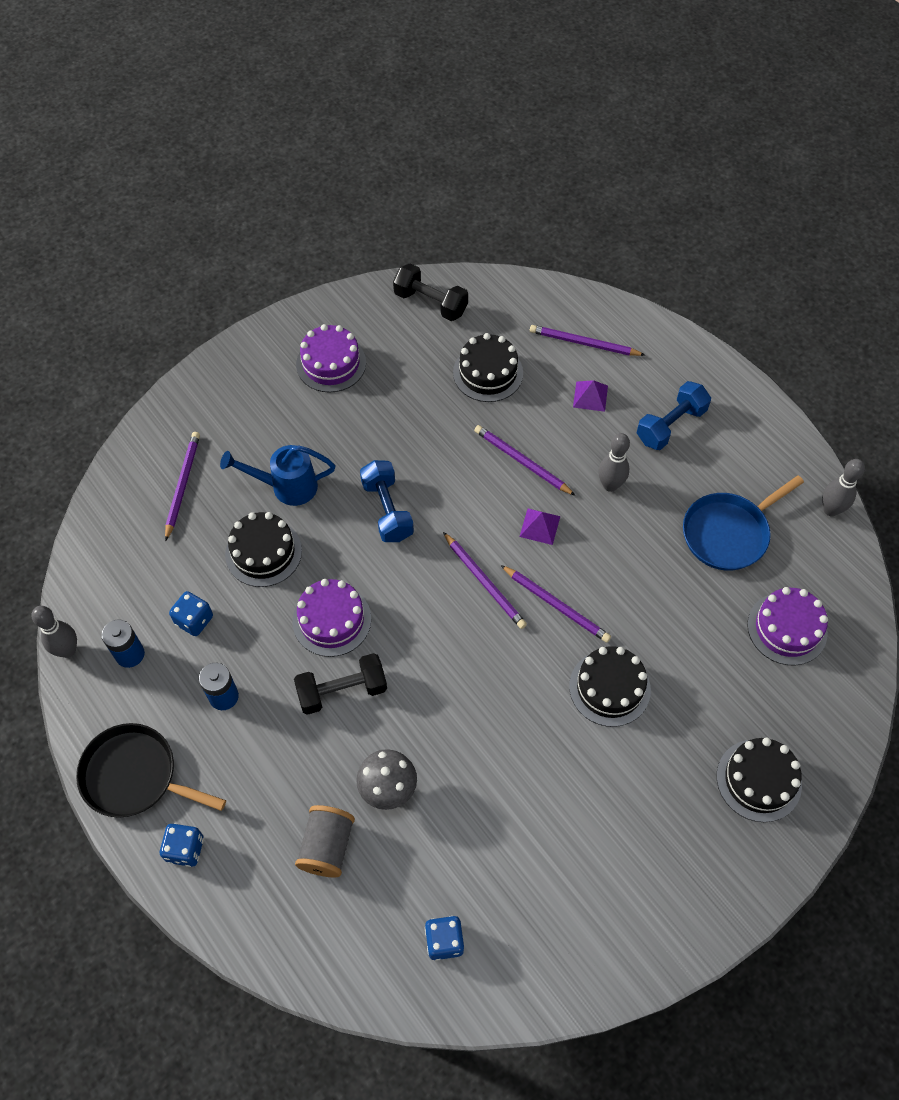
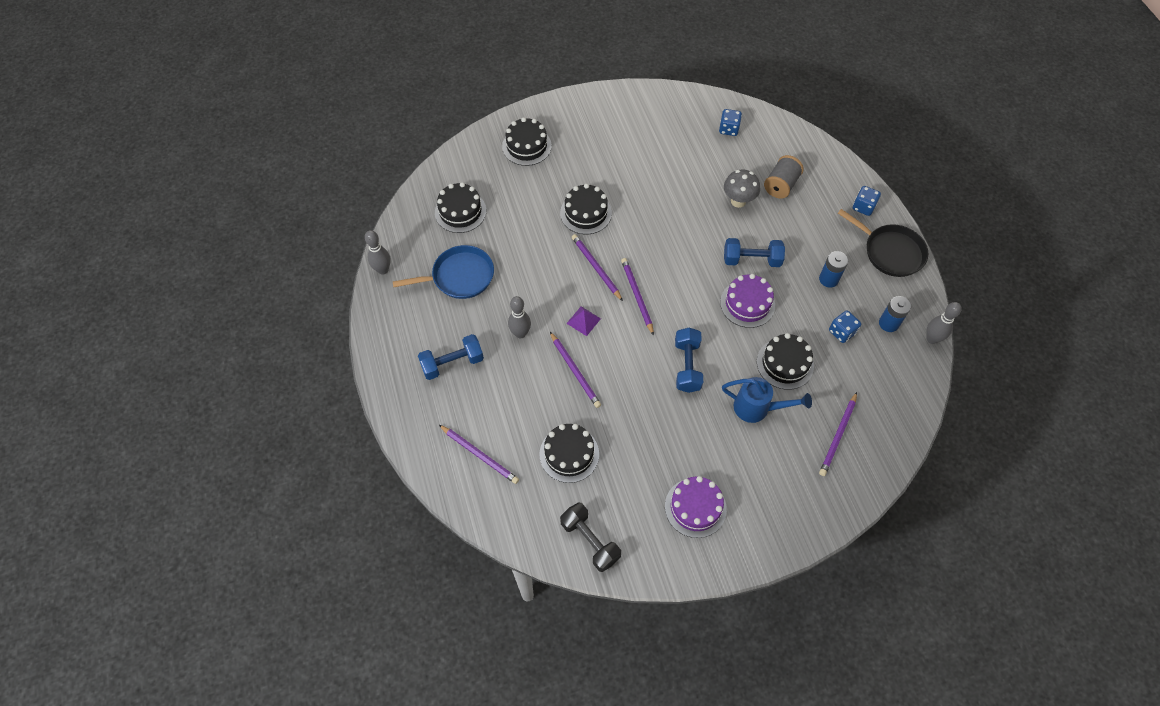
camera: 160 degrees left, 0 degrees up
(342, 691) = (751, 260): black dumbbell -> blue dumbbell
(590, 396) = (499, 406): purple pyramid -> none
(787, 628) = (460, 211): purple cake -> black cake

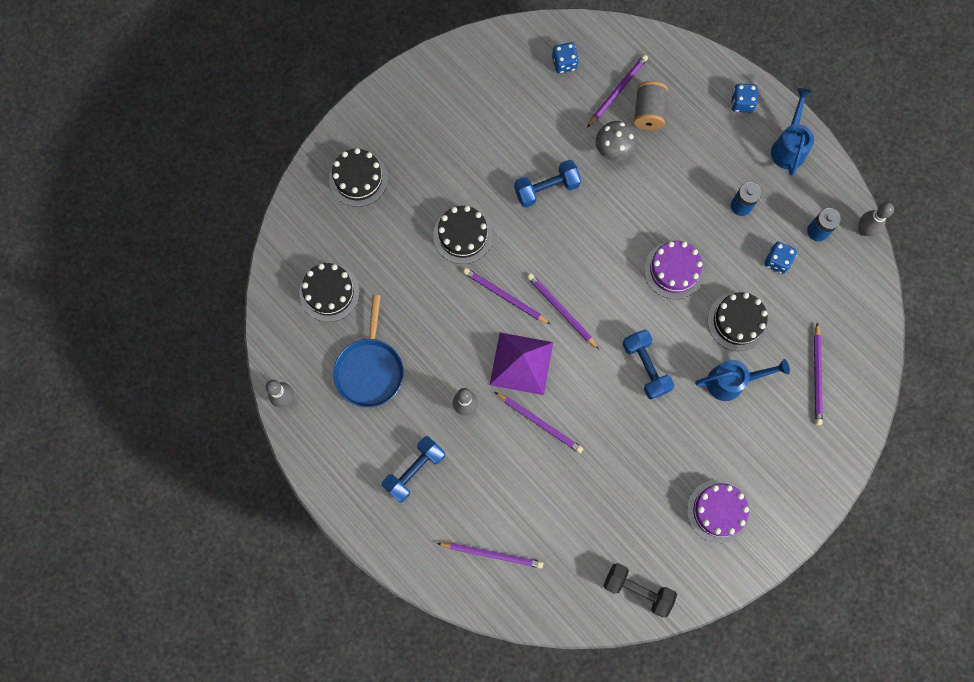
camera: 25 degrees left, 15 degrees up
(460, 276) = (370, 370): blue pan -> blue pan turned 135 degrees clockwise
(569, 454) = (576, 513): black cake -> none
(583, 321) = (521, 363): purple pyramid -> purple pyramid, size x2.00
(751, 260) = (656, 217): blue dumbbell -> blue dumbbell (546, 189)
(762, 162) = (617, 91): none -> purple pencil
(890, 252) = (789, 146): black pan -> blue watering can

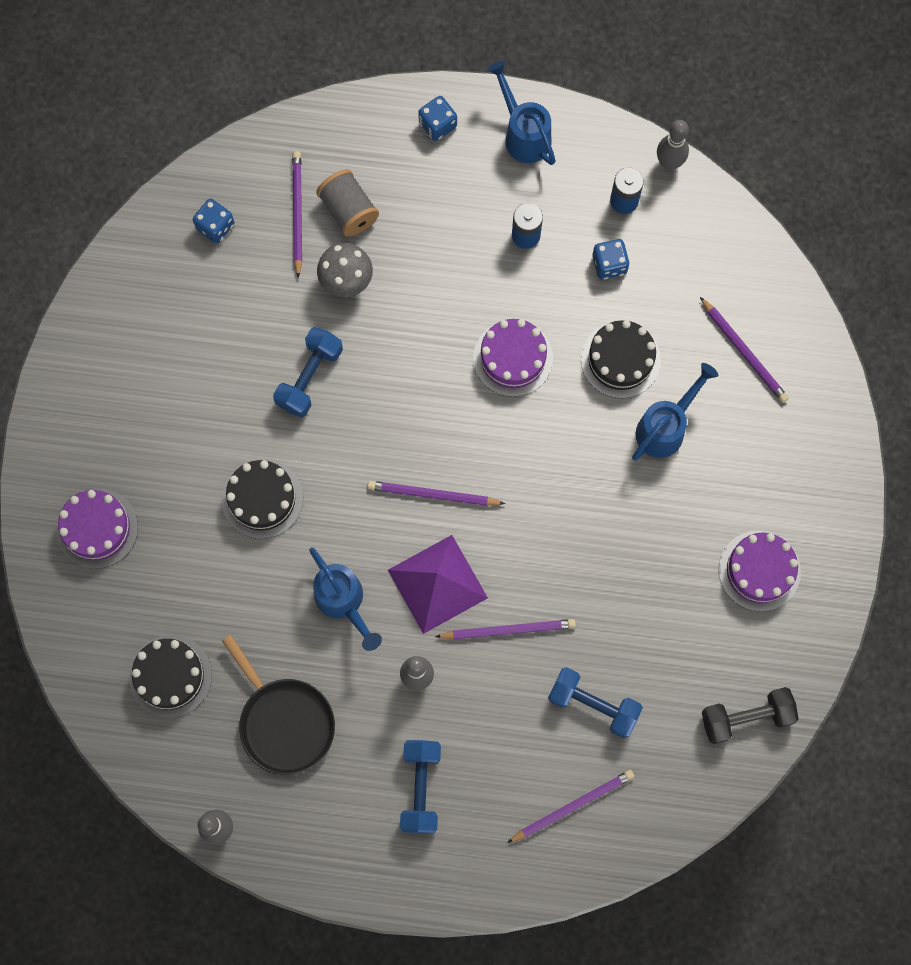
camera: 40 degrees left, 0 degrees up
(358, 179) = (97, 528): black cake -> purple cake
(370, 370) = (284, 722): blue pan -> black pan
(459, 330) = (343, 602): none -> blue watering can
(504, 296) = (361, 528): purple pencil -> none
(646, 367) = (567, 483): blue dumbbell -> blue dumbbell (593, 705)

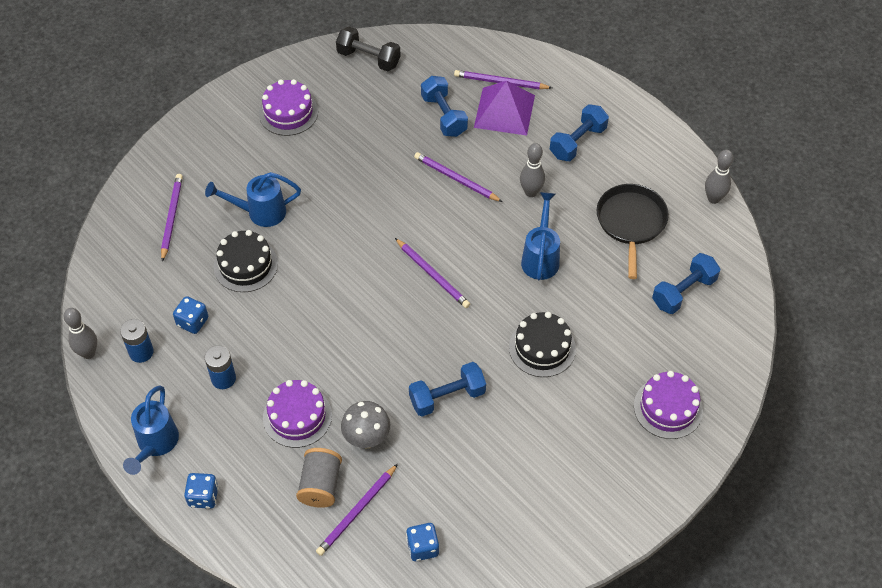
camera: 140 degrees left, 20 degrees down
(170, 676) = (683, 292): black cake -> blue dumbbell
(437, 583) = (475, 228): purple pyramid -> purple pyramid (504, 111)
(513, 358) = (308, 313): purple cake -> purple cake (297, 416)

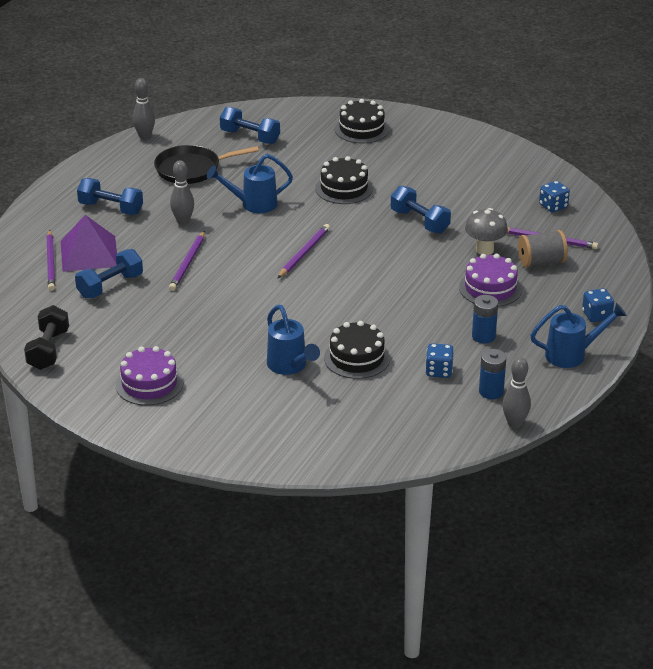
camera: 110 degrees left, 20 degrees down
(171, 217) = (328, 422): purple pencil -> none
(668, 408) = (361, 129): purple cake -> black cake

